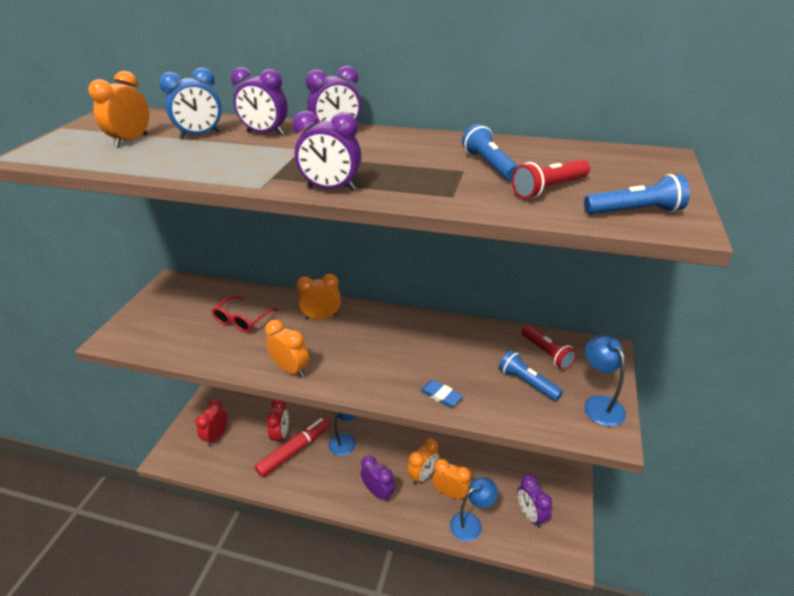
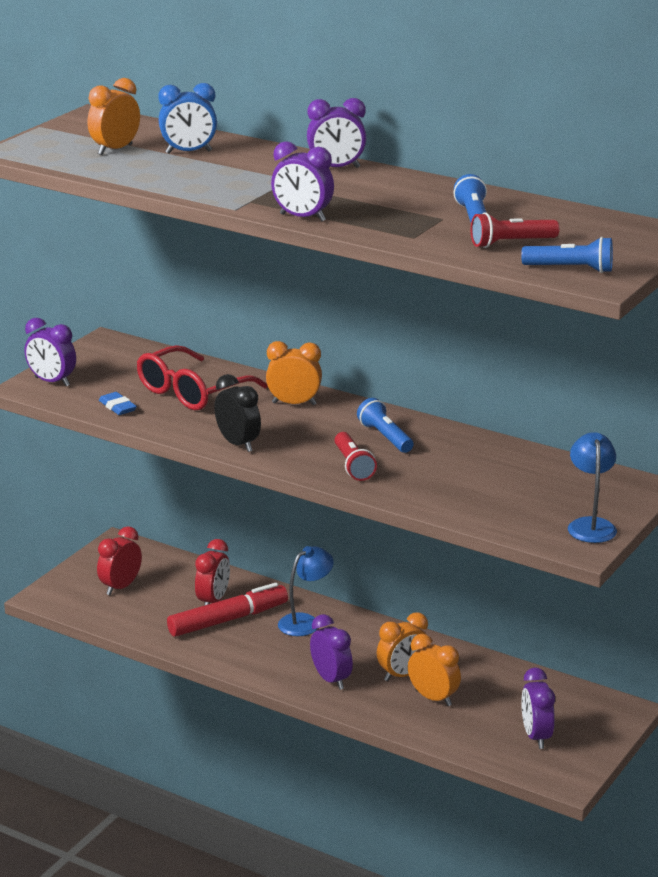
camera: 15 degrees right, 10 degrees down
(242, 320) = (192, 392): red glasses -> red glasses, size x1.55
(265, 133) = (258, 159): purple clock -> purple clock (52, 382)
(291, 369) = (238, 444): orange clock -> black clock
(441, 395) = (406, 491): blue eraser -> blue eraser (117, 407)
(471, 523) = (447, 729): blue lamp -> none
(527, 383) = (517, 496): blue flashlight -> blue flashlight (385, 437)
(547, 353) = (563, 477): red flashlight -> red flashlight (353, 466)

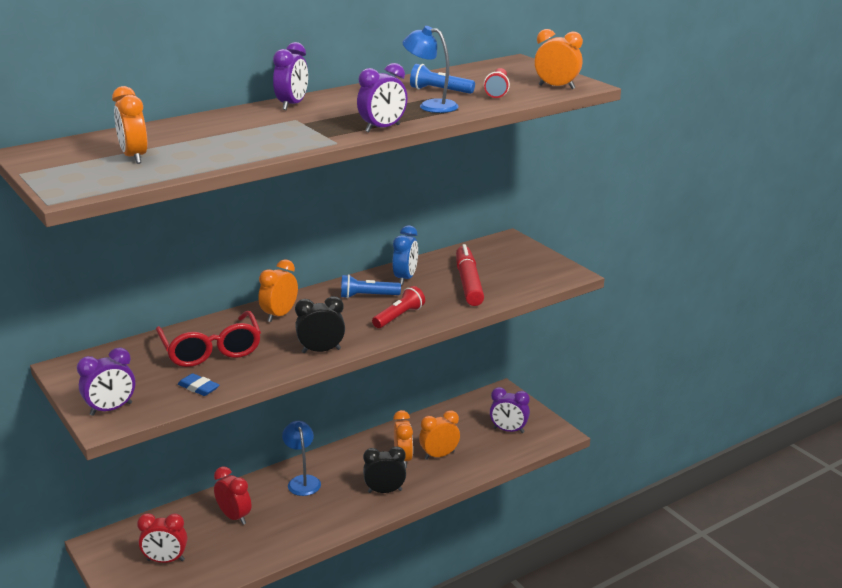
camera: 65 degrees left, 0 degrees up
(117, 407) = (198, 388): blue eraser -> blue eraser turned 45 degrees clockwise
(120, 587) = (165, 560): red clock -> red clock turned 60 degrees counterclockwise
(188, 152) = (183, 137): blue clock -> blue clock (405, 278)
(228, 620) = (267, 516): red marker -> red marker (468, 283)
(331, 680) = (385, 491): purple clock -> black clock
(353, 466) = (399, 317): red flashlight -> red flashlight turned 60 degrees counterclockwise
(571, 269) = (556, 87): blue flashlight -> orange clock
(590, 525) = (545, 265): blue lamp -> blue lamp (431, 106)

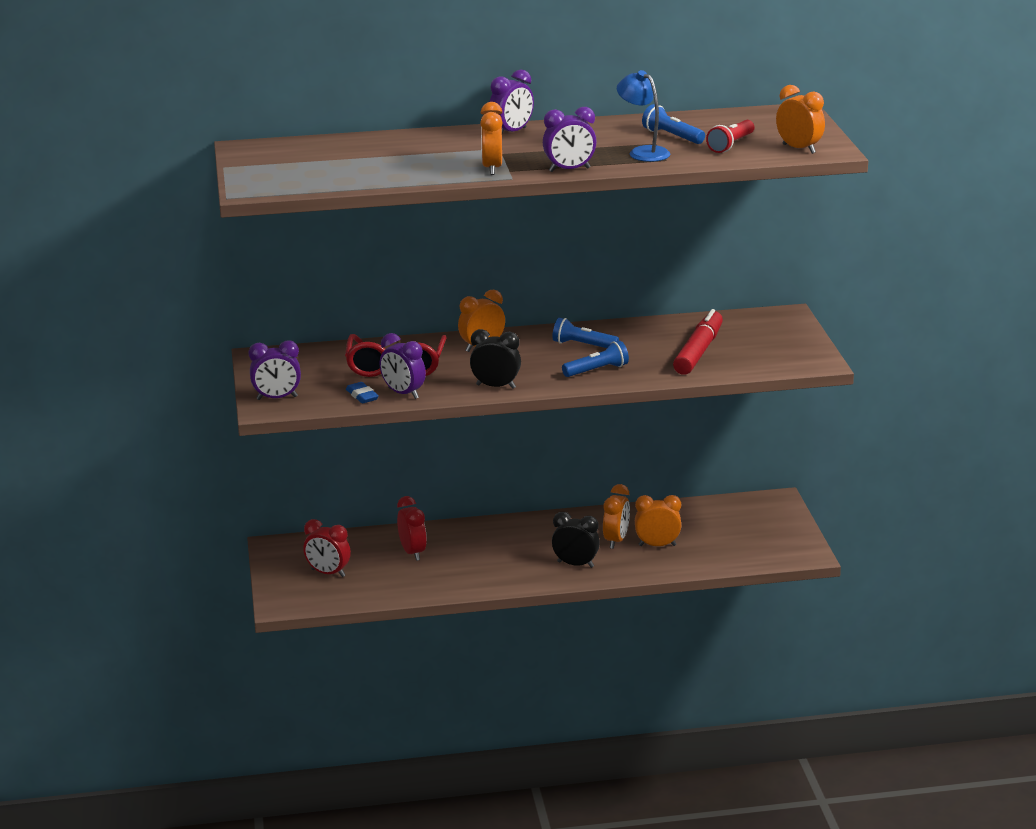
camera: 25 degrees right, 0 degrees up
(134, 157) = (326, 166): orange clock -> orange clock (492, 168)
(302, 481) = (499, 537): blue lamp -> none
(399, 317) = (597, 370): red flashlight -> blue flashlight
(405, 278) = (636, 335): blue clock -> none
(508, 430) = (753, 539): purple clock -> purple clock (403, 393)

